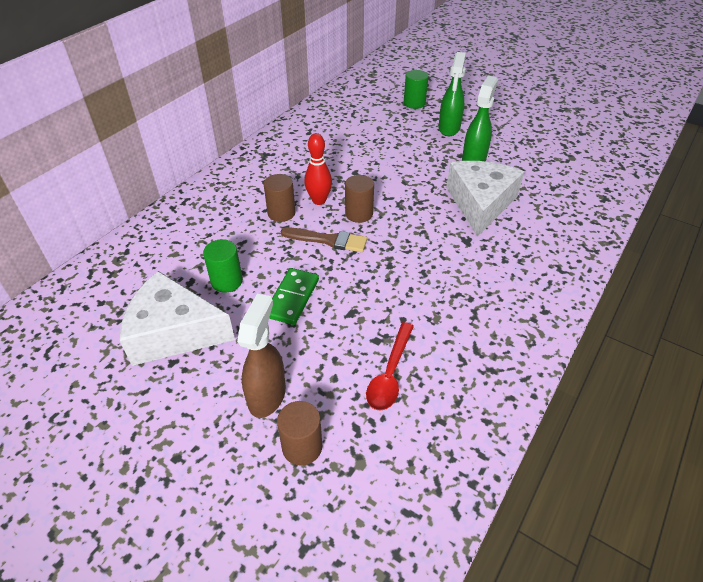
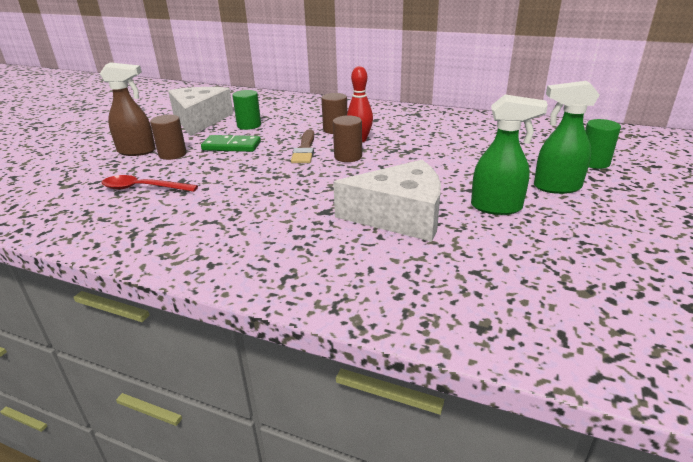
camera: 80 degrees right, 15 degrees down
(302, 447) = (89, 166): brown cylinder -> brown cylinder (172, 154)

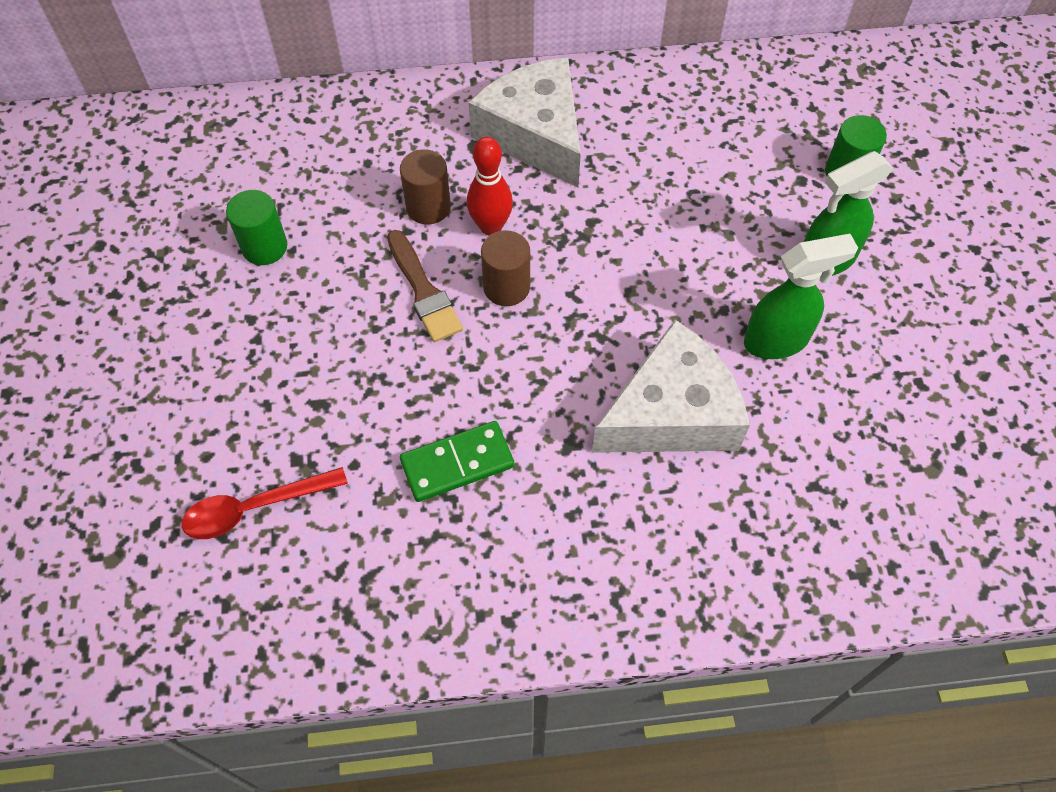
camera: 30 degrees left, 30 degrees up
(137, 151) = (135, 411): brown spray bottle -> none
(172, 154) = (210, 394): brown cylinder -> none
(200, 120) = (153, 261): white cheese -> white cheese (535, 134)
(231, 146) = (292, 329): green domino -> green domino (457, 463)

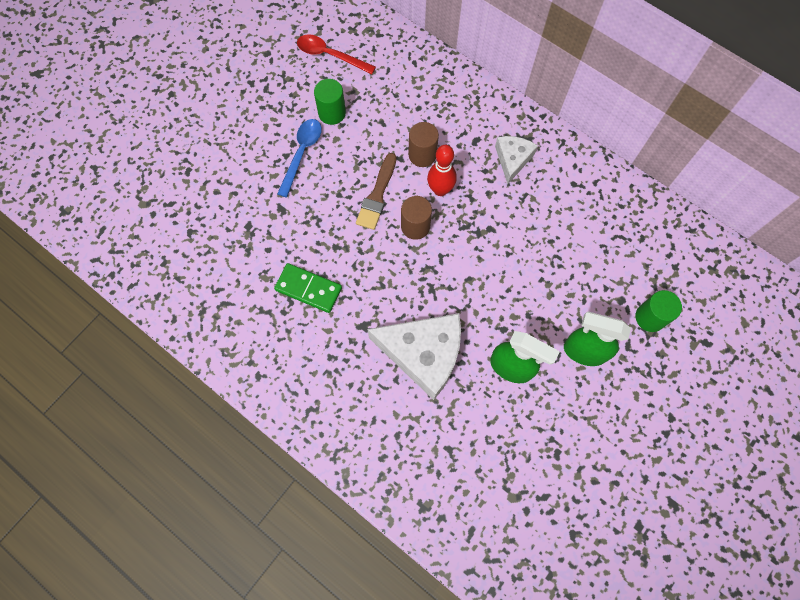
camera: 45 degrees right, 10 degrees up
(255, 508) = (212, 232): red spoon -> red spoon (330, 55)
(275, 321) = (302, 153): none -> blue spoon
(535, 134) = (512, 159): white cheese -> white cheese, size x0.54

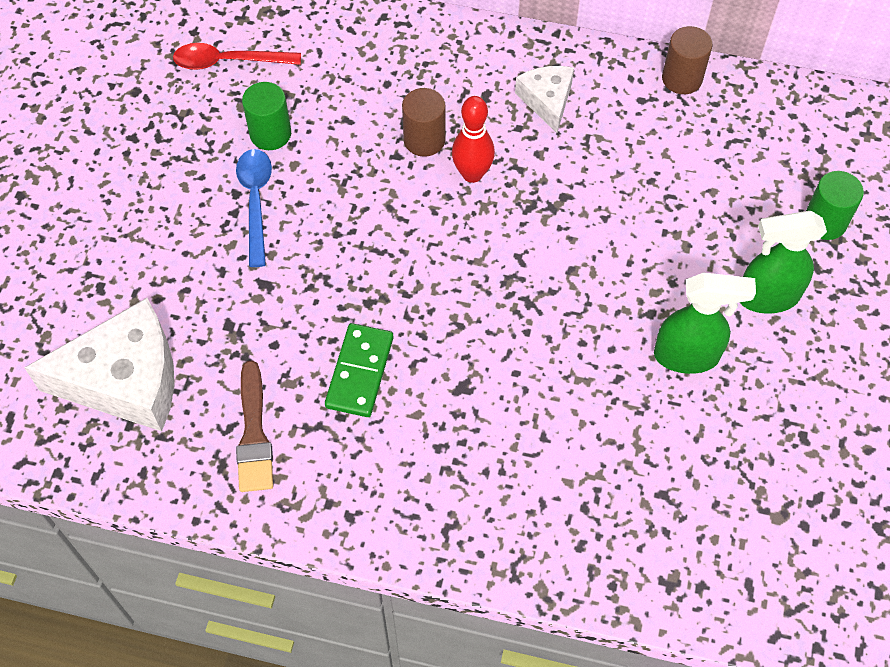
camera: 25 degrees left, 10 degrees down
(308, 289) = (360, 372): green domino -> green domino turned 75 degrees counterclockwise
(377, 195) = (390, 214): brown brush -> brown brush (254, 434)
(415, 226) = (464, 233): brown cylinder -> brown cylinder (682, 79)
(423, 354) = (563, 389): white cheese -> white cheese (126, 380)

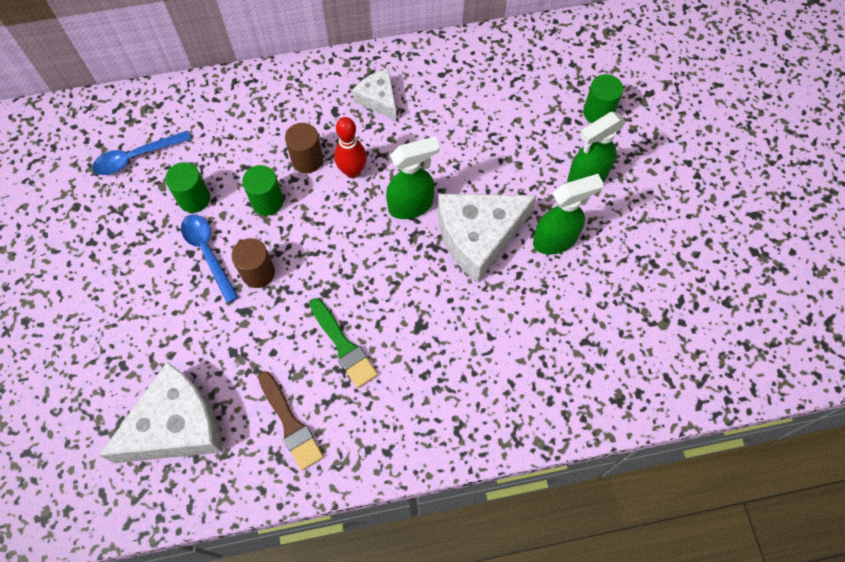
camera: 25 degrees left, 5 degrees up
(228, 62) = (136, 157): red spoon -> blue spoon
(353, 170) = (267, 201): none -> green cylinder
(360, 372) = (343, 346): green domino -> green brush
(524, 242) = (411, 205): none -> green spray bottle
(589, 312) = (478, 237): none -> white cheese
(682, 79) = (461, 49): brown cylinder -> brown cylinder (258, 273)

